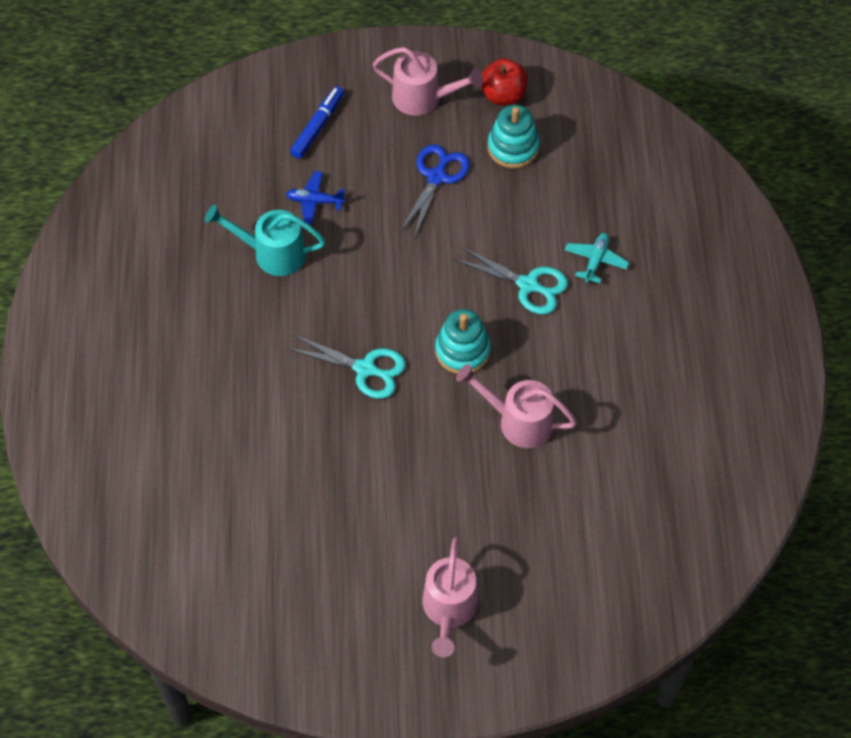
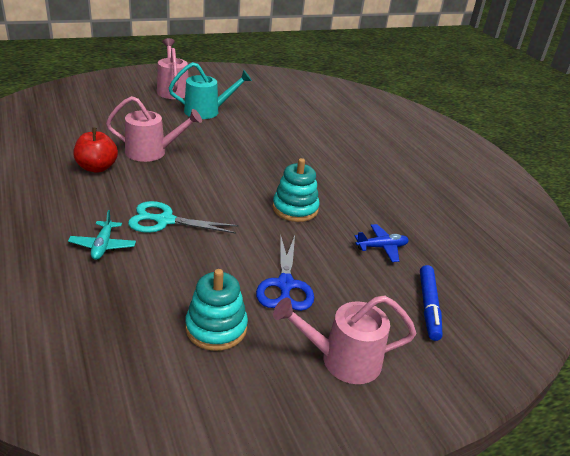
camera: 155 degrees right, 25 degrees down
(271, 253) = (387, 210): turquoise watering can -> turquoise watering can (207, 111)
(365, 369) = (273, 163): turquoise scissors -> none
(462, 351) = (206, 178): turquoise stacking toy -> turquoise stacking toy (295, 209)
(503, 95) = (250, 386): red apple -> red apple (97, 167)

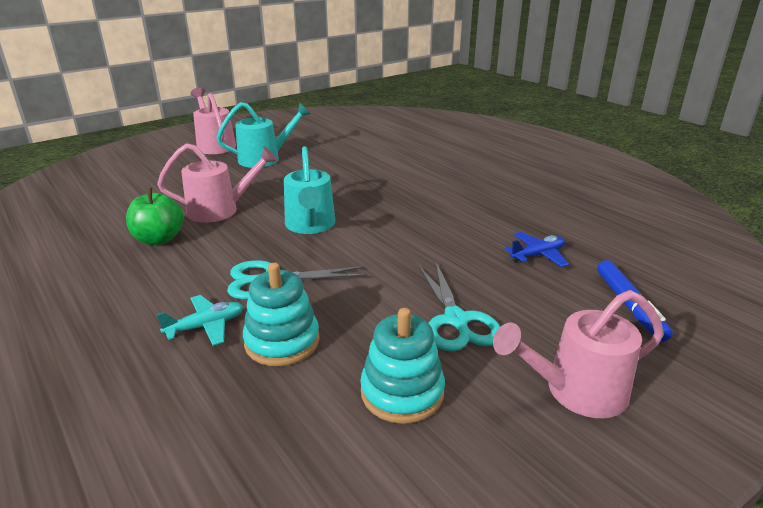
camera: 10 degrees left, 5 degrees down
(97, 167) = (159, 239): red apple -> green apple
(103, 245) = (206, 326): turquoise plane -> turquoise plane turned 105 degrees counterclockwise
(214, 181) = (310, 226): none -> turquoise watering can
(285, 284) = (456, 320): blue scissors -> turquoise scissors
(295, 209) = (418, 236): turquoise stacking toy -> turquoise stacking toy (282, 341)

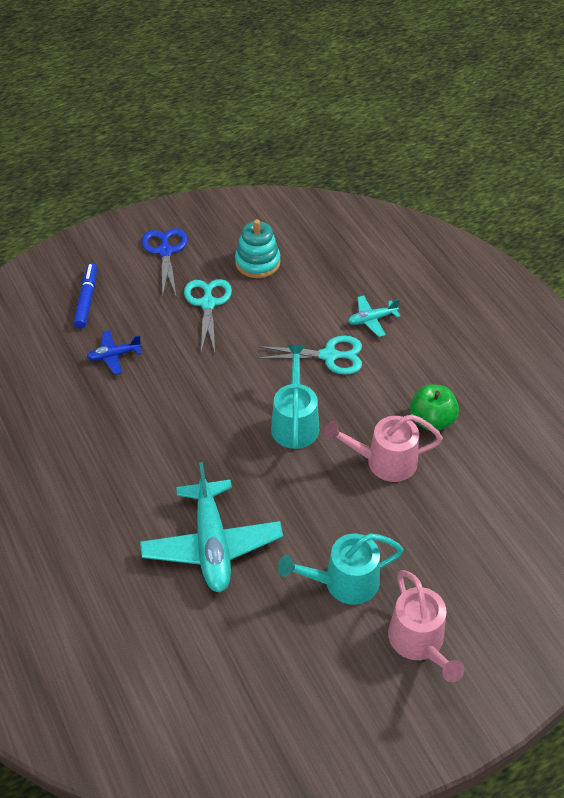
camera: 170 degrees left, 20 degrees up
(282, 341) = (322, 302): turquoise stacking toy -> none
(368, 164) = (212, 545): none -> turquoise plane
(575, 392) = (165, 252): pink watering can -> blue scissors

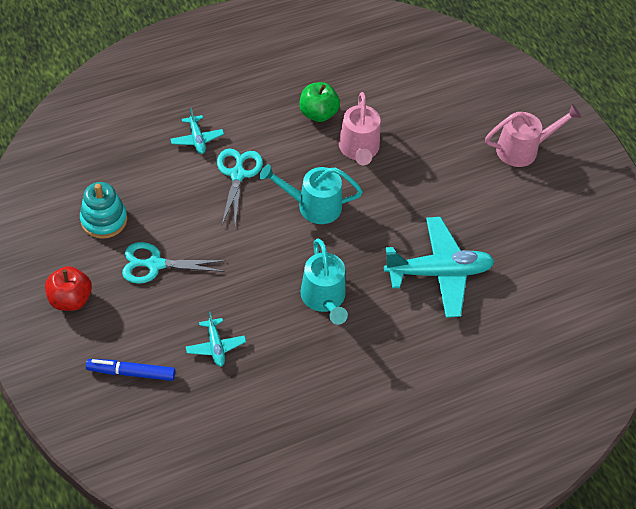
camera: 90 degrees left, 5 degrees up
(114, 356) = (215, 346): blue plane -> turquoise plane
(165, 252) = (70, 299): blue scissors -> red apple
(343, 583) = (474, 188): turquoise watering can -> turquoise watering can (324, 299)

